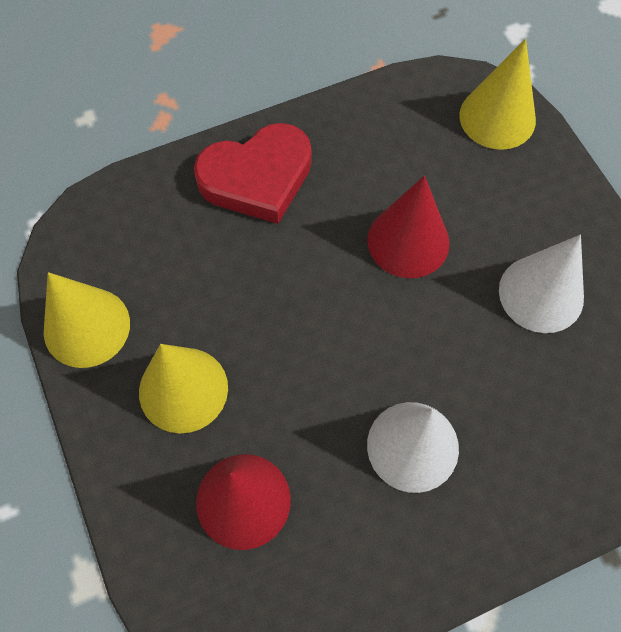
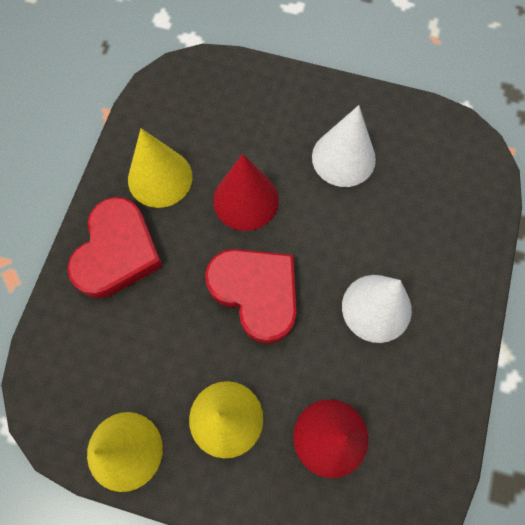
camera: 50 degrees left, 5 degrees up
(325, 322) = (256, 293): none -> red heart
(497, 117) = (210, 80): yellow cone -> yellow cone (160, 178)

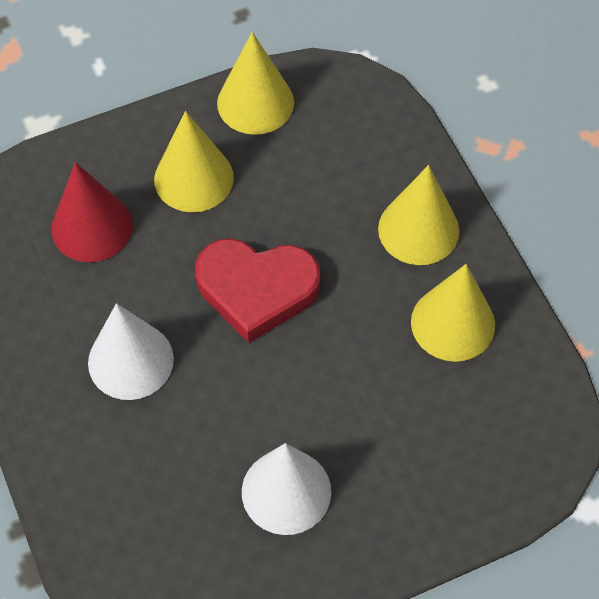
camera: 140 degrees right, 10 degrees down
(117, 252) = (418, 229): red heart -> yellow cone
(246, 200) = (347, 366): red cone -> none

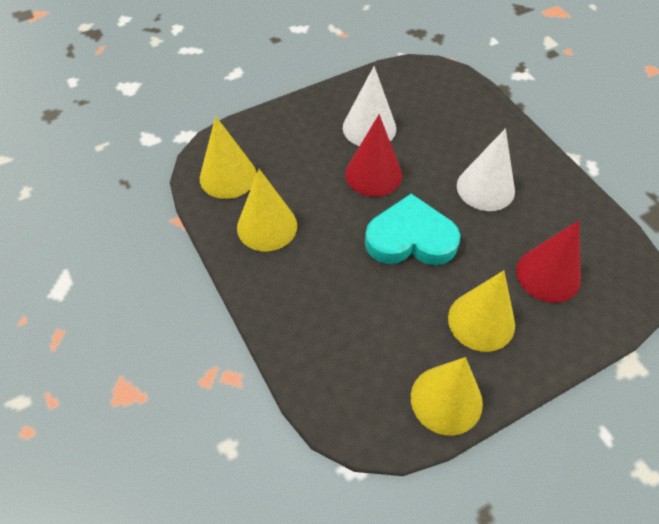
camera: 175 degrees right, 5 degrees down
(257, 290) = (410, 238): red heart -> turquoise heart
(292, 398) = (373, 174): none -> red cone
(418, 229) = (292, 292): yellow cone -> yellow cone (228, 176)

